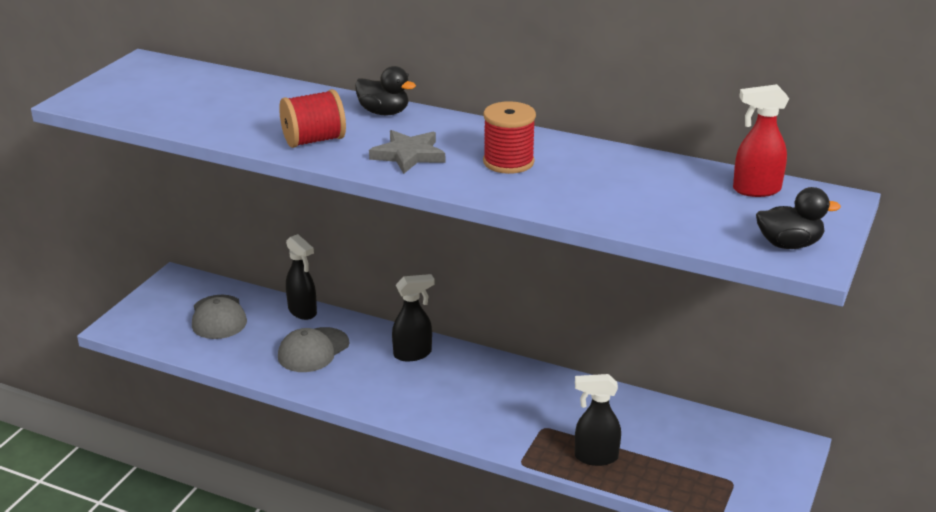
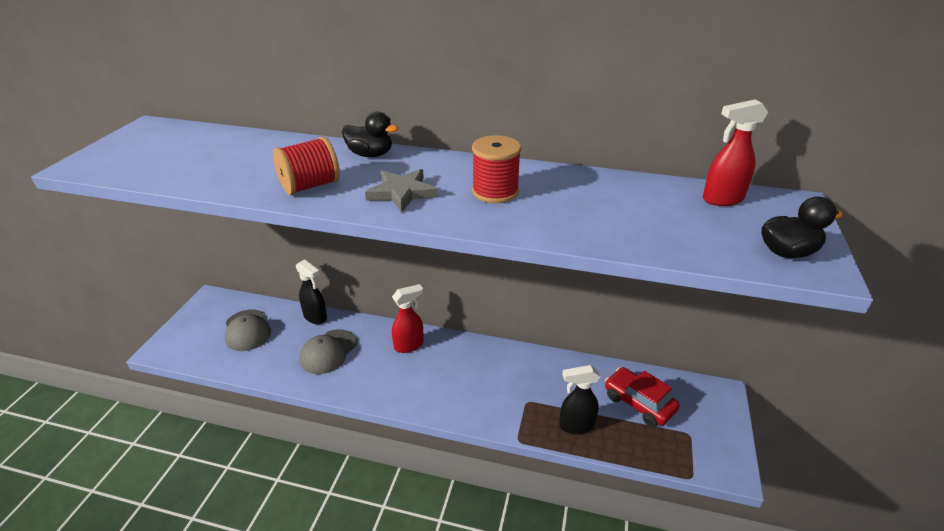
camera: 10 degrees left, 5 degrees up
(413, 354) = (409, 345): black spray bottle -> red spray bottle
(682, 444) = (639, 403): none -> red car

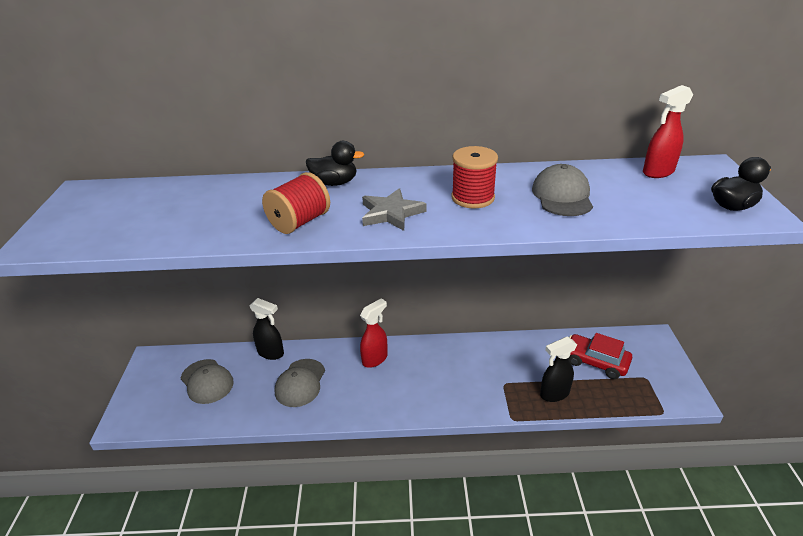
camera: 15 degrees left, 0 degrees up
(592, 206) = (562, 196): none -> grey cap

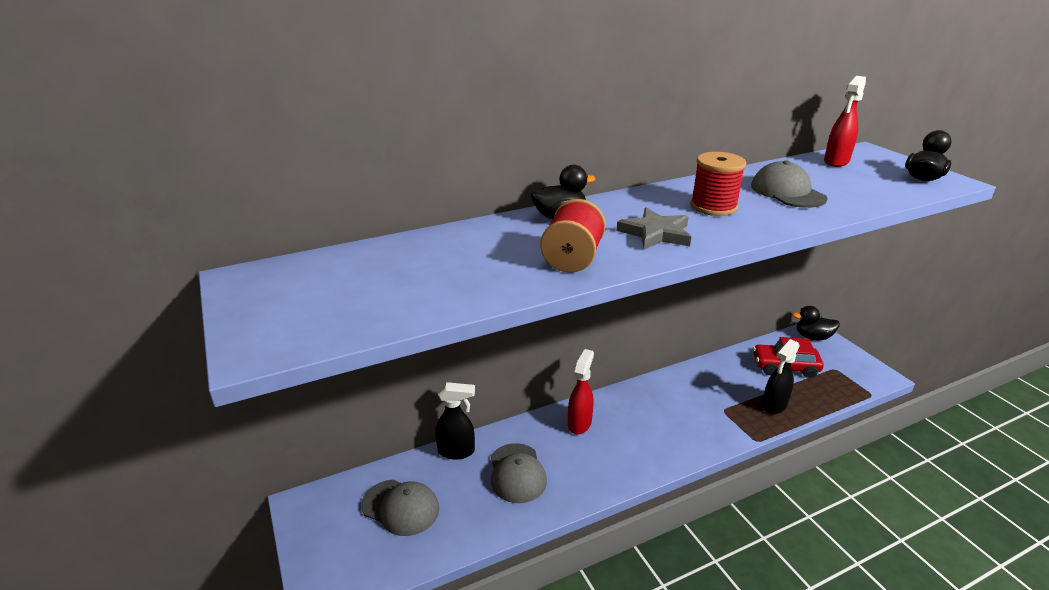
camera: 25 degrees left, 5 degrees down
(649, 341) = (812, 337): none -> black duck

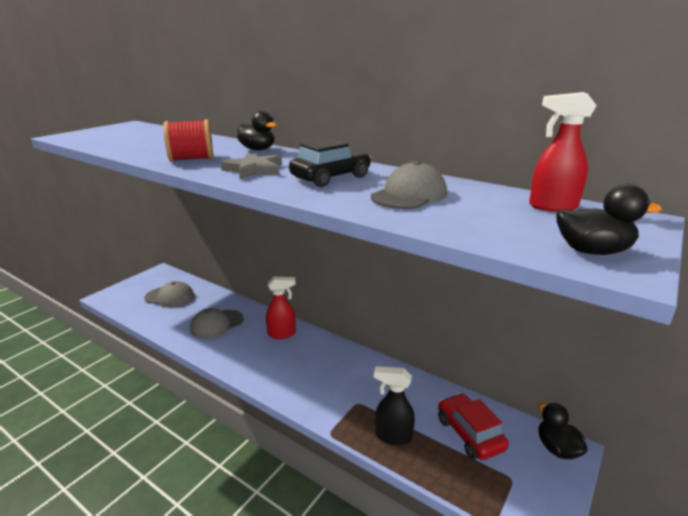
camera: 60 degrees right, 5 degrees down
(400, 507) = (170, 297): grey cap -> grey cap turned 75 degrees counterclockwise
(457, 451) = (223, 298): black spray bottle -> none
(713, 206) = (331, 177): red spool -> black car

